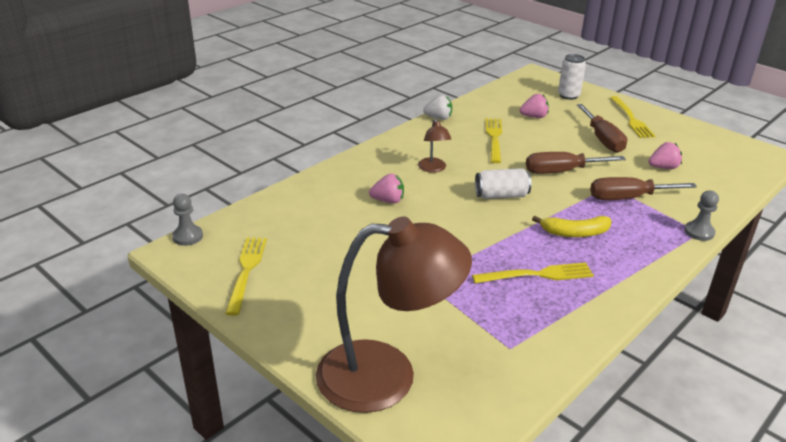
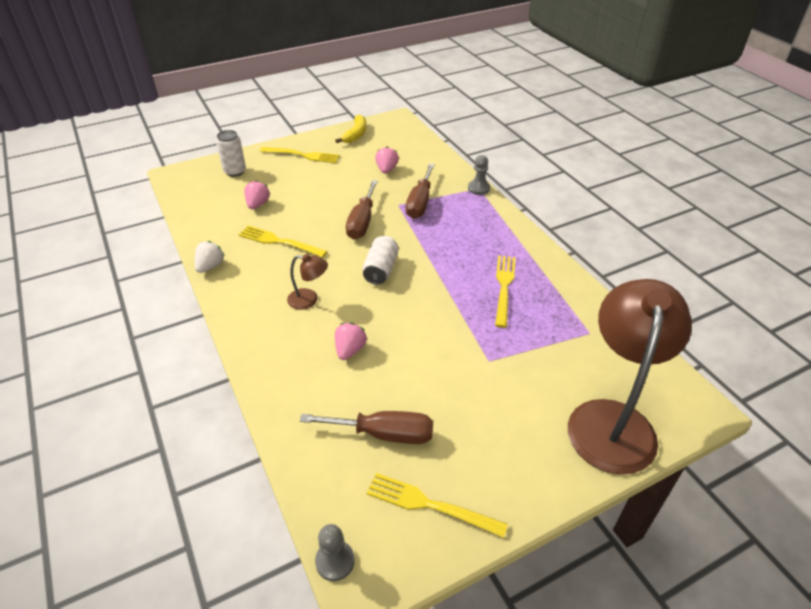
camera: 70 degrees left, 10 degrees up
(575, 233) = (455, 247): yellow banana -> yellow banana (356, 134)
(602, 139) = (325, 182): brown screwdriver -> brown screwdriver (384, 434)

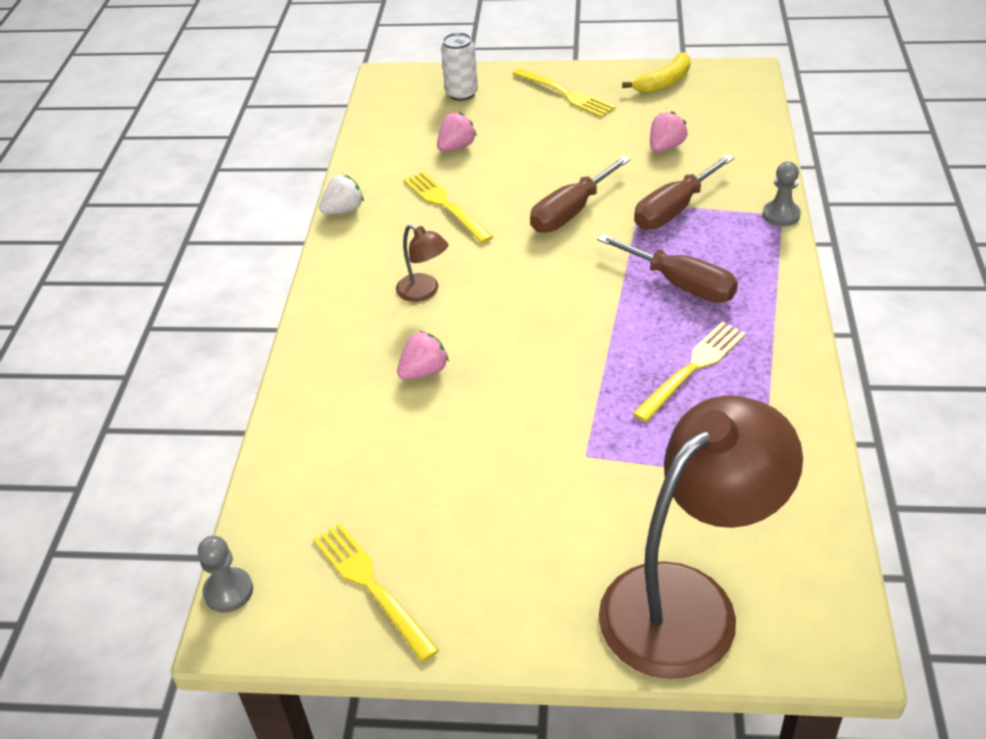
camera: 35 degrees right, 0 degrees up
(381, 269) = (543, 285): white can -> none
(384, 434) = (384, 485): brown screwdriver -> brown screwdriver (681, 284)

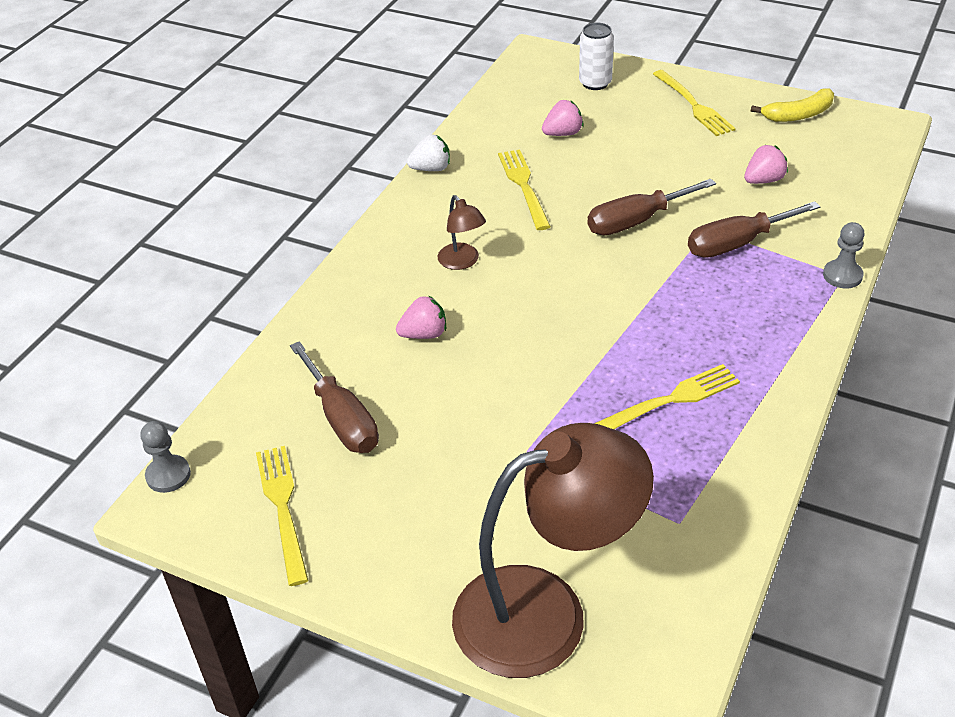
camera: 20 degrees right, 0 degrees up
(681, 284) = (703, 318): brown screwdriver -> brown screwdriver (342, 419)

